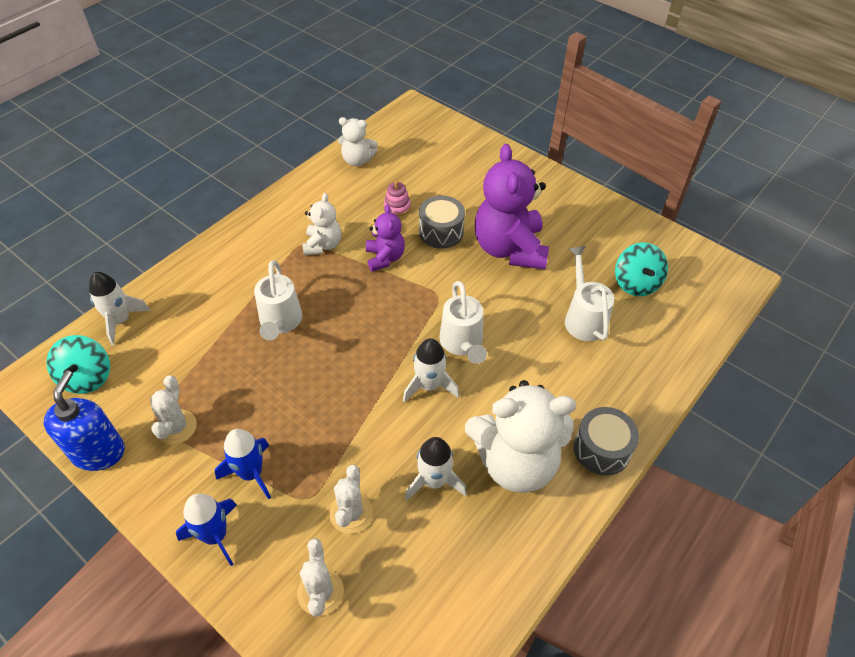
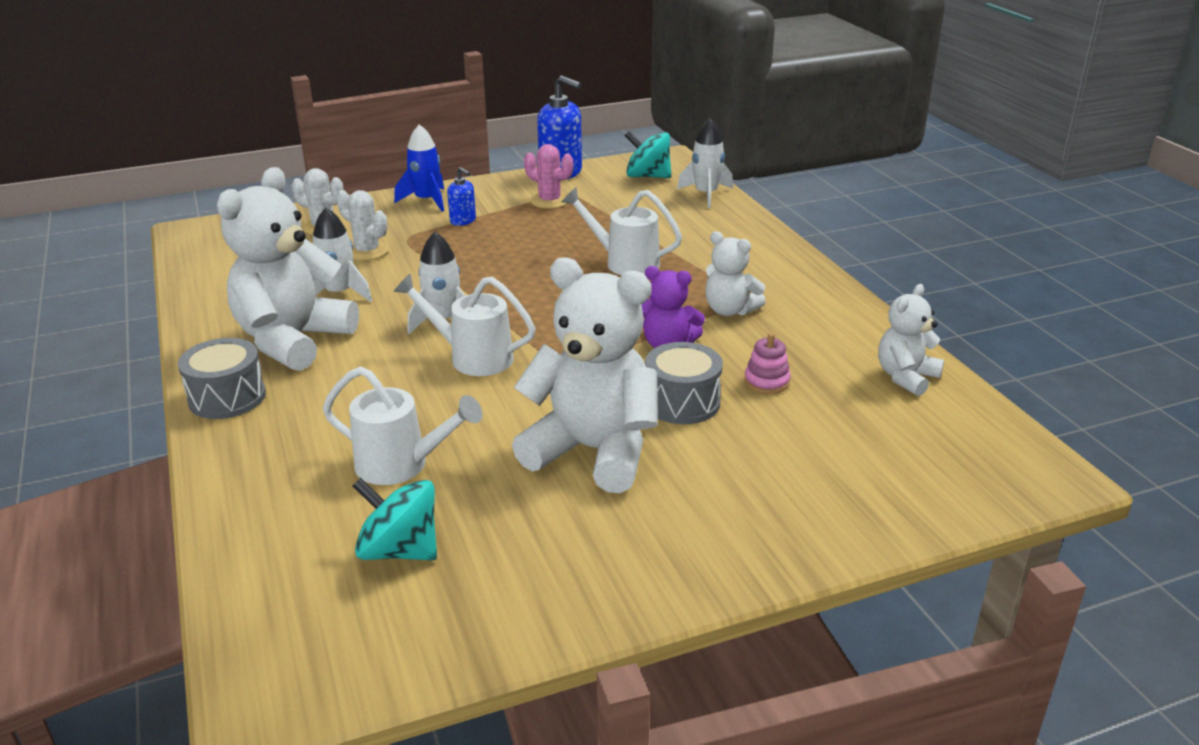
camera: 120 degrees right, 20 degrees down
(176, 427) = (549, 201): white cactus -> pink cactus
(251, 473) = (463, 221): blue rocket -> blue soap dispenser
(509, 249) = (593, 451): purple teddy bear -> white teddy bear

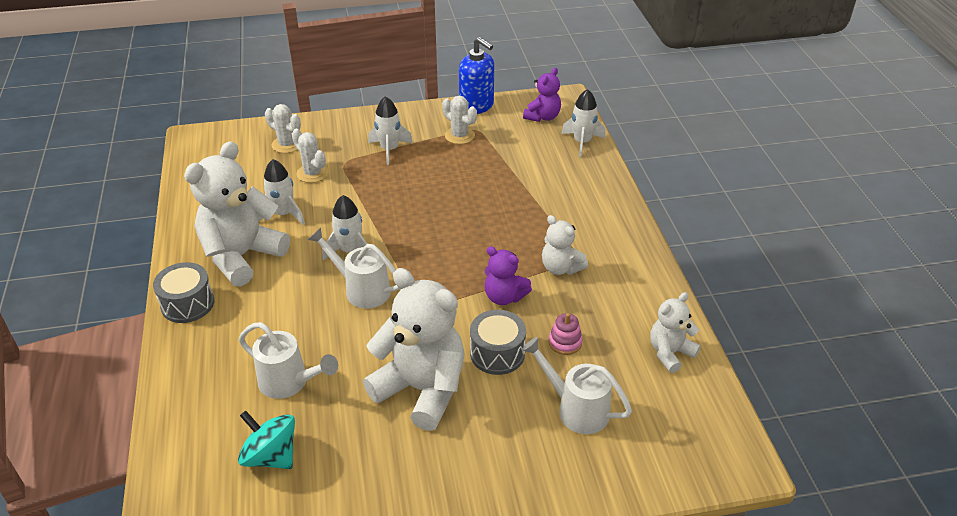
camera: 10 degrees right, 10 degrees up
(426, 201) = (368, 125): blue rocket -> none
(463, 221) = (389, 150): blue soap dispenser -> white rocket
(549, 201) = (459, 136): pink cactus -> white cactus
(625, 262) = (497, 208): white watering can -> white watering can (576, 409)
(647, 176) = (542, 117): turquoise spinning top -> purple teddy bear

